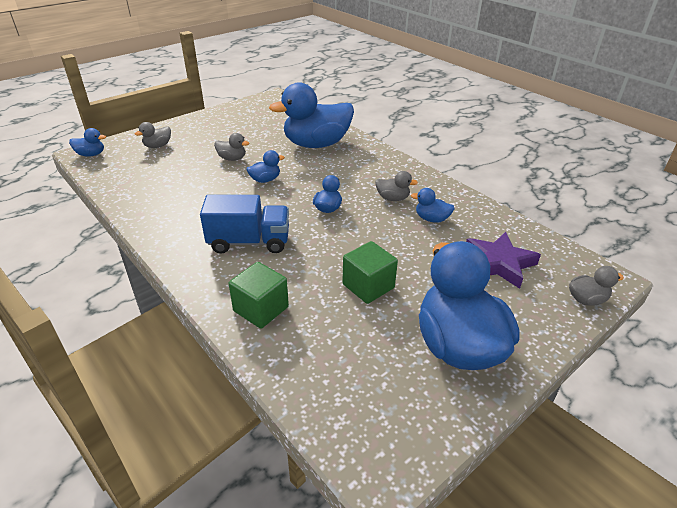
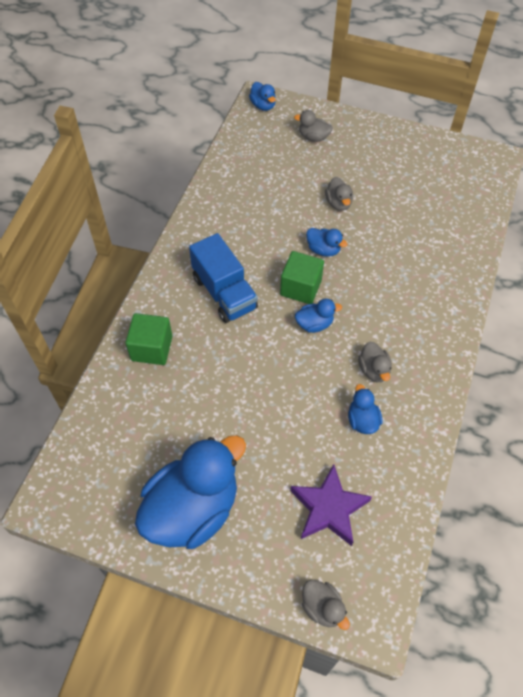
camera: 60 degrees right, 20 degrees up
(316, 144) = (424, 253): blue duck -> none
(368, 286) = (224, 410): green cube -> green cube (300, 287)

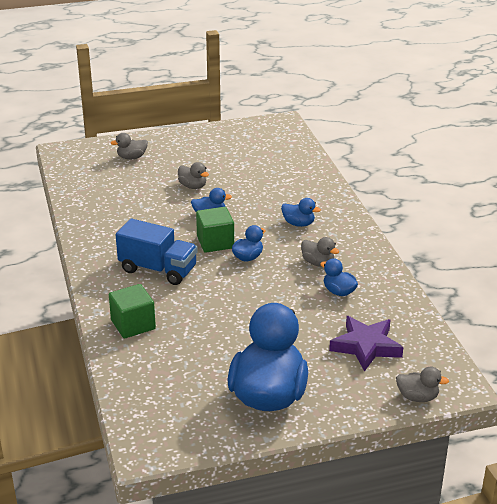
camera: 35 degrees left, 25 degrees down
(263, 105) = (68, 154): blue duck -> blue duck (298, 224)

